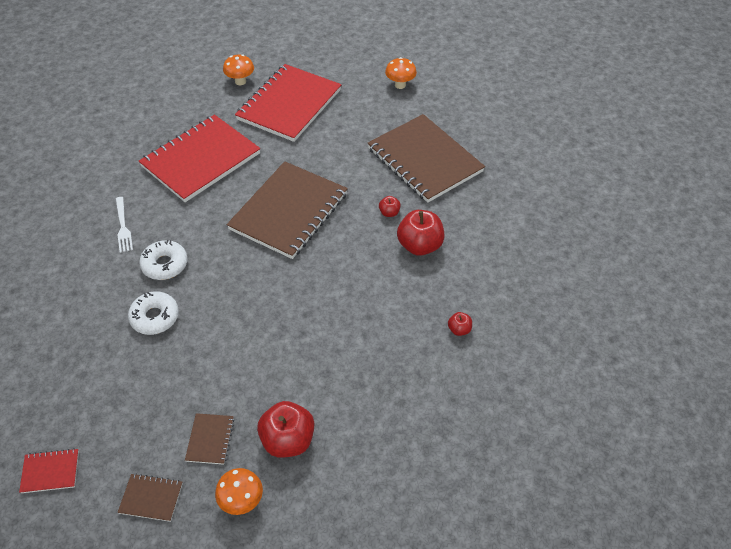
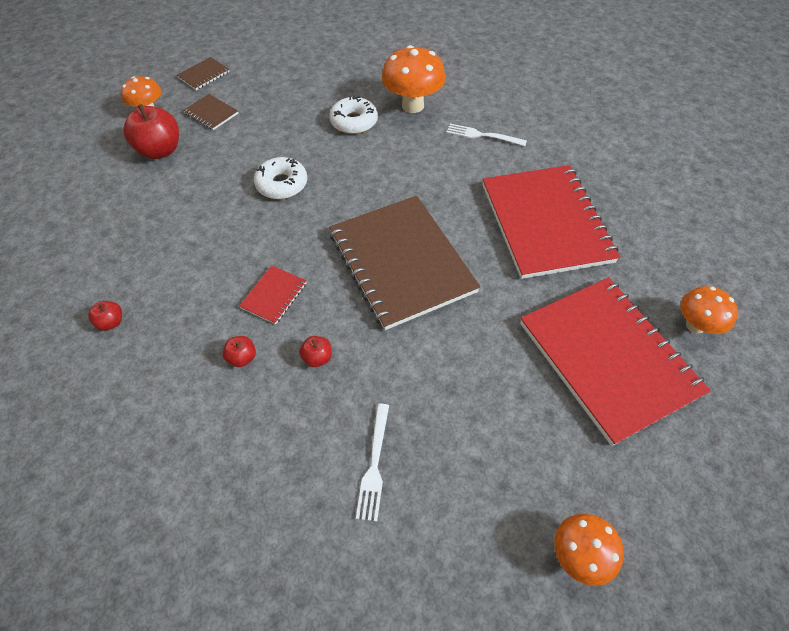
camera: 125 degrees right, 5 degrees up
(50, 472) = (274, 42): red notebook -> red notebook (274, 295)
(107, 288) = (412, 106): none -> orange mushroom
(165, 264) = (409, 146): white donut -> white donut (282, 184)
(419, 246) = (242, 358): red apple -> red apple, size x0.48
(425, 160) = (374, 465): brown notebook -> white fork

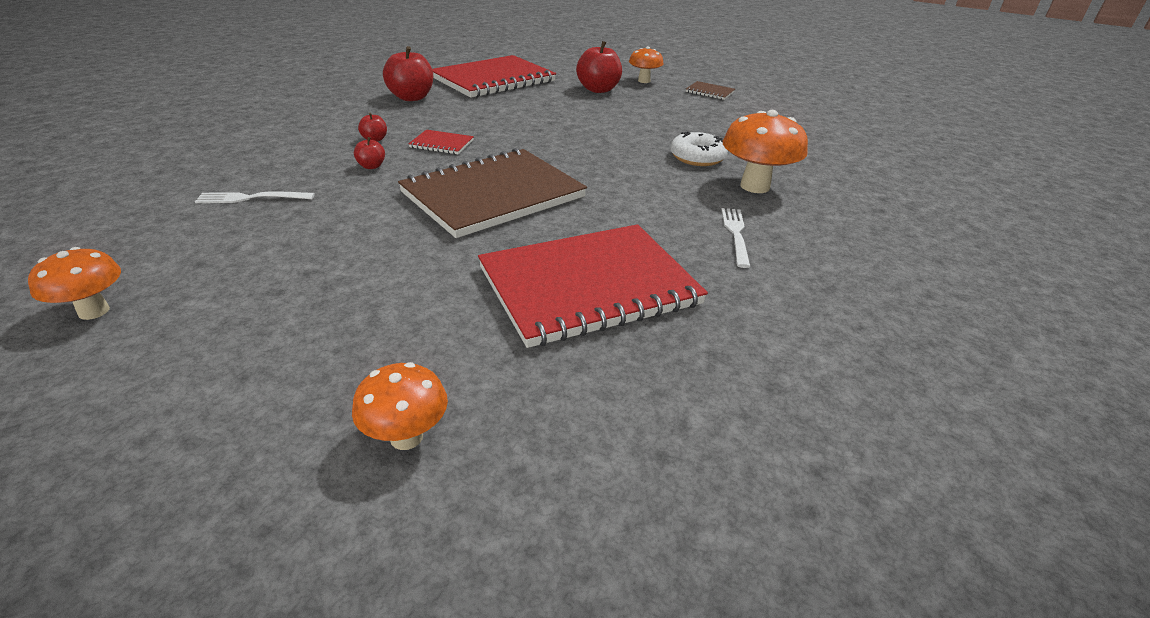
camera: 75 degrees right, 20 degrees down
(111, 322) = (411, 98): red apple -> red apple, size x2.08
(211, 113) = (659, 100): brown notebook -> none
(282, 184) = (581, 134): white donut -> none
(607, 358) = (350, 338): red notebook -> red notebook (493, 80)

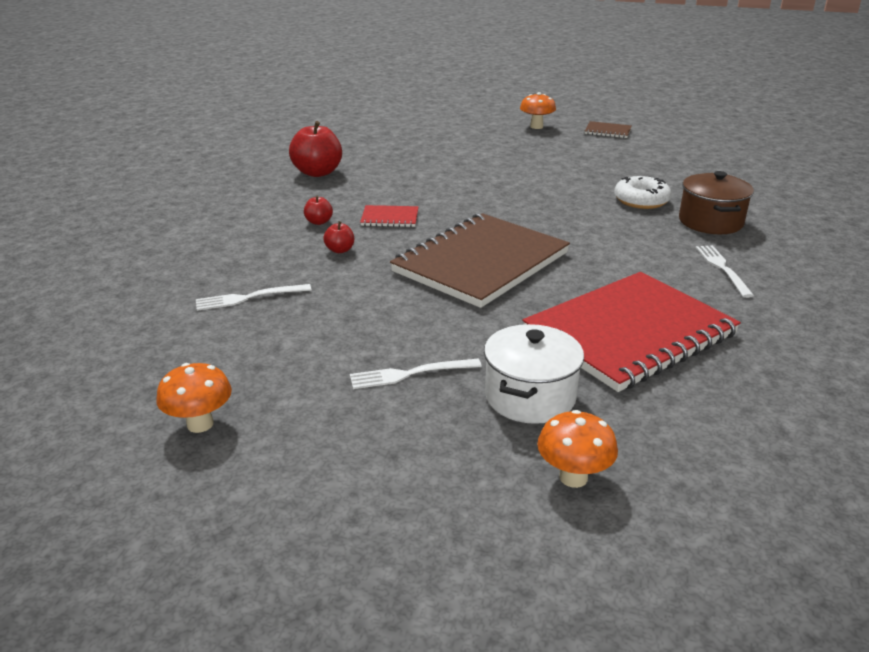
camera: 10 degrees left, 5 degrees down
(332, 294) = (409, 374): none -> white fork
(433, 337) = (530, 396): none -> white pot
(493, 80) = (385, 143): red notebook -> none
(598, 90) = (499, 141): red apple -> none
(754, 186) = (710, 222): orange mushroom -> brown pot

